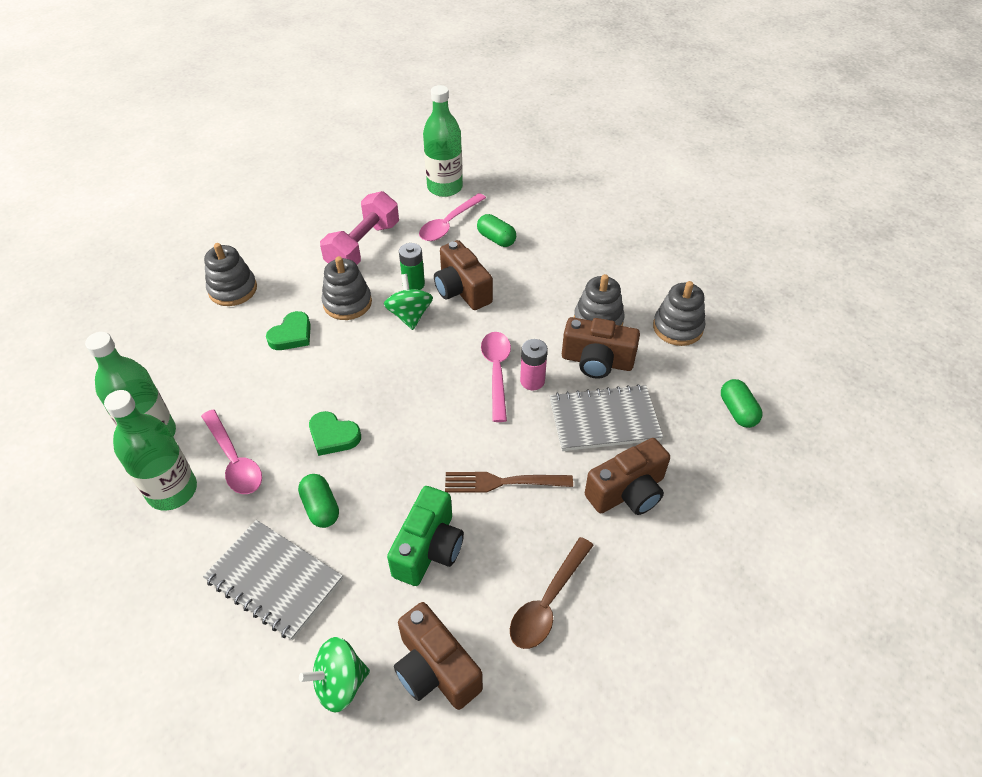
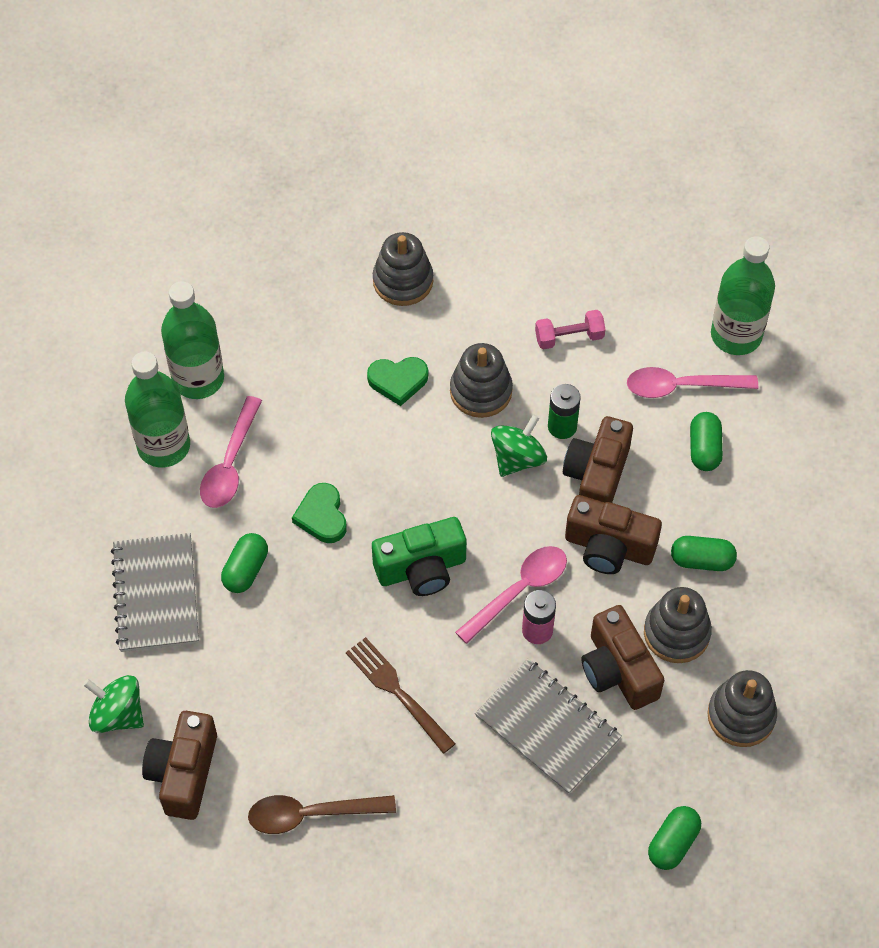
camera: 50 degrees right, 10 degrees up
(363, 246) = (569, 337): pink dumbbell -> pink dumbbell, size x0.55
(429, 549) = (281, 684): green camera -> green camera (421, 569)
(563, 282) = (702, 560): none -> green capsule
(627, 492) = (480, 804): brown camera -> brown camera (609, 547)

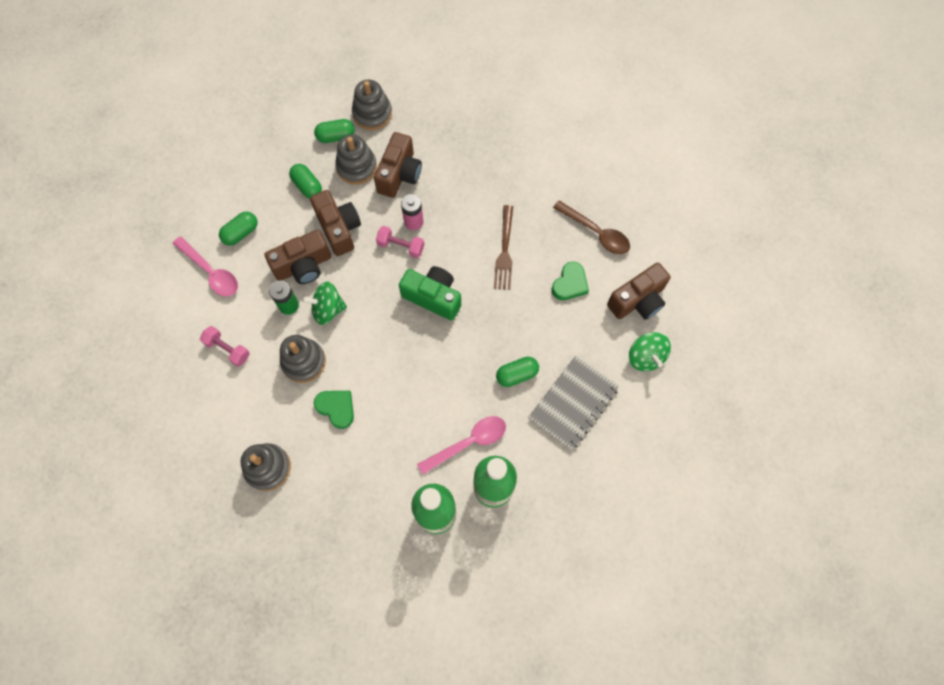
camera: 135 degrees left, 10 degrees up
(322, 516) = (452, 368): green heart -> green heart (570, 283)
(519, 590) = (401, 246): pink spoon -> pink dumbbell
(547, 728) = (456, 178): grey notebook -> none
(673, 843) = (457, 94): green capsule -> green capsule (336, 136)
(736, 335) = (153, 273): green bottle -> none

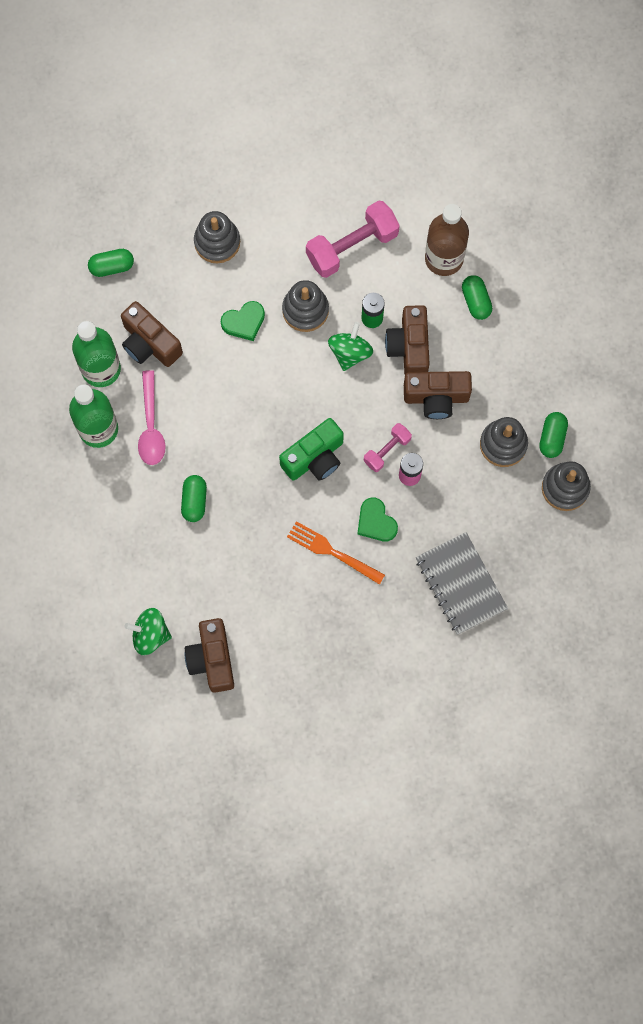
camera: 115 degrees right, 5 degrees up
(211, 272) = (444, 259): pink spoon -> brown bottle
(228, 349) = (352, 247): pink dumbbell -> pink dumbbell, size x1.83
(307, 186) = (502, 385): green capsule -> green capsule (112, 267)
(399, 174) = (473, 485): brown camera -> brown camera (149, 343)
(504, 251) = (332, 552): brown fork -> orange fork
(570, 283) = (264, 600): green heart -> green heart (376, 522)
(573, 403) = (140, 540): grey notebook -> grey notebook (461, 584)
(596, 232) = (308, 657): brown spoon -> none

